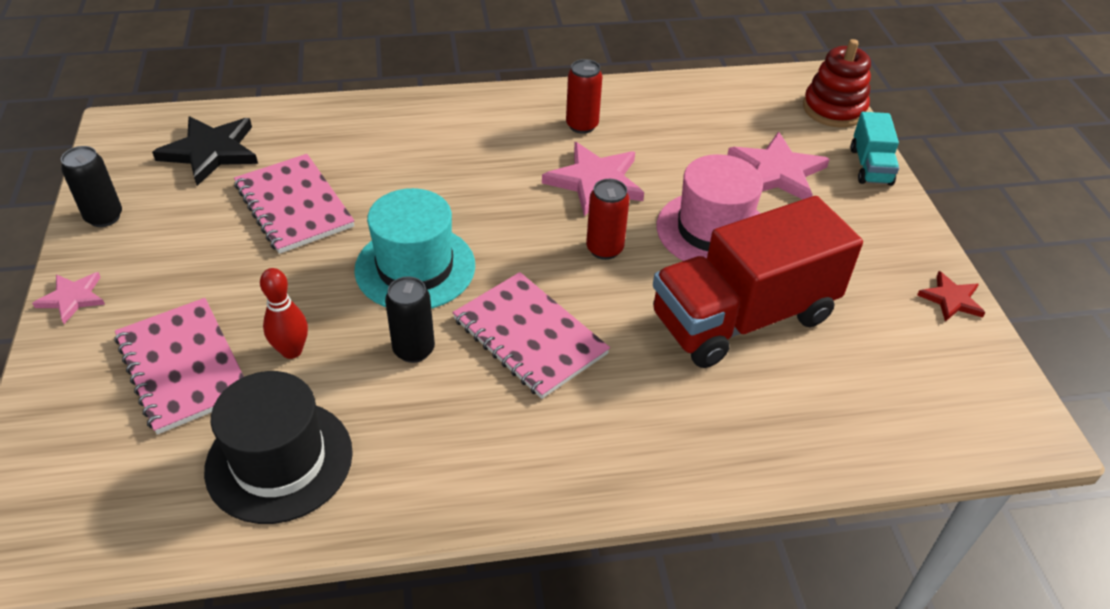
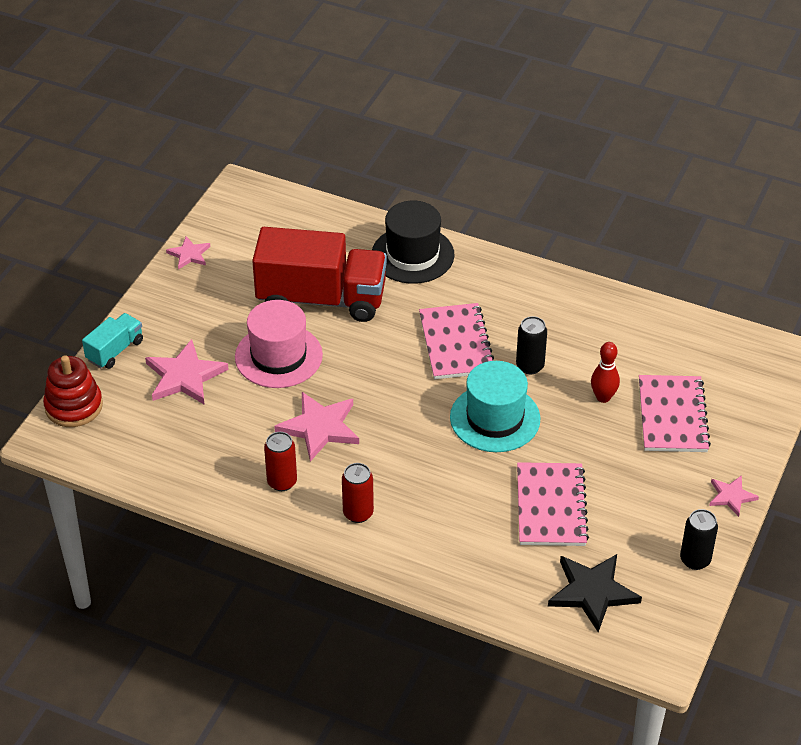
camera: 145 degrees left, 0 degrees up
(279, 460) = (637, 340): black hat -> black hat (412, 255)
(604, 249) = (361, 375): red can -> red can (358, 513)
(951, 299) = (189, 254): red star -> pink star

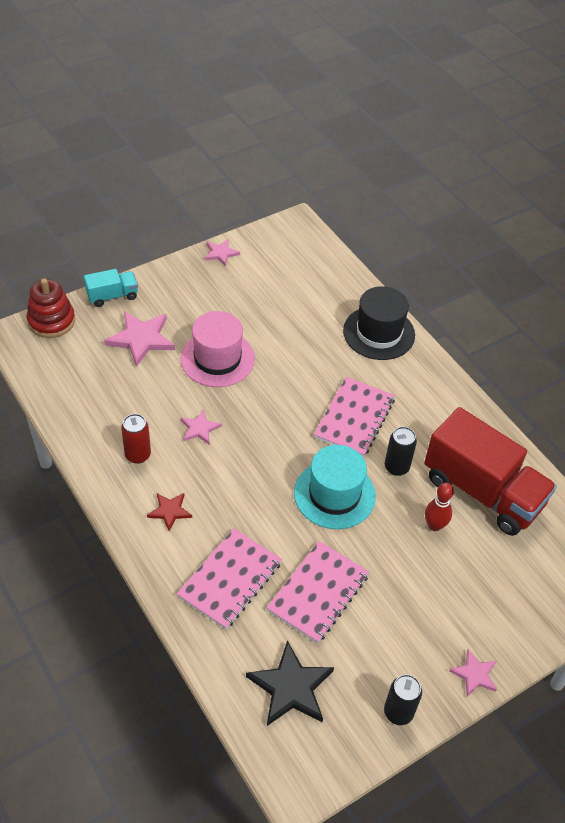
camera: 30 degrees right, 5 degrees up
(319, 428) = (199, 428): pink star -> pink star, size x0.56
(321, 299) = (284, 332): red truck -> red truck (482, 491)
(358, 513) = (169, 511): red can -> red star
(672, 416) = (480, 574): pink notebook -> pink notebook (230, 580)

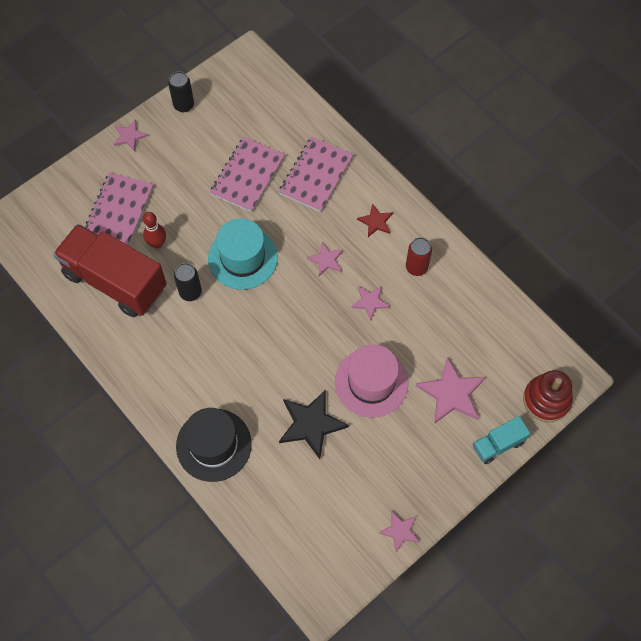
camera: 175 degrees right, 15 degrees up
(238, 478) = (326, 260): none -> pink star
(291, 687) = (259, 110): black star -> black star (311, 424)
(354, 418) = (231, 336): pink notebook -> pink notebook (119, 211)

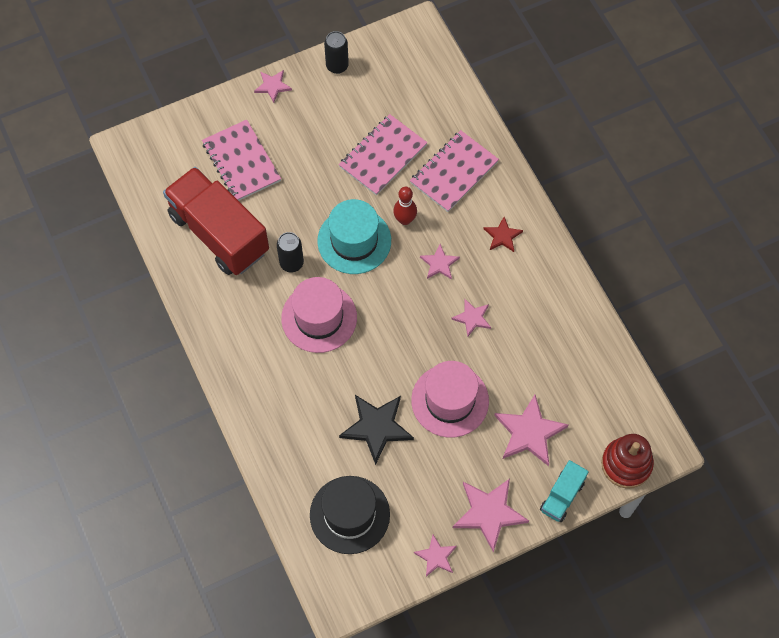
camera: 15 degrees right, 0 degrees up
(119, 211) = (241, 162): pink notebook -> pink notebook turned 60 degrees counterclockwise
(157, 243) = (271, 205): red bowling pin -> red bowling pin (405, 220)
(214, 445) = (273, 423): black hat -> black hat (349, 514)
(229, 336) = (319, 318): none -> pink hat
(416, 267) = (531, 294): red can -> none
(436, 477) = (489, 513): none -> pink star
(498, 444) = (562, 496): turquoise truck -> turquoise truck turned 45 degrees counterclockwise

